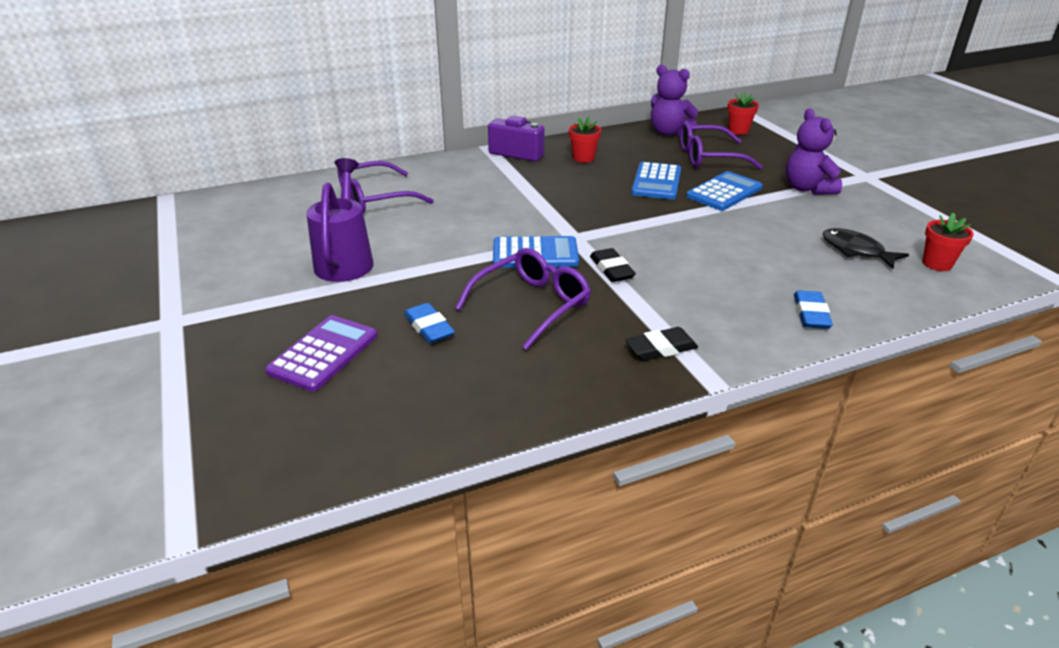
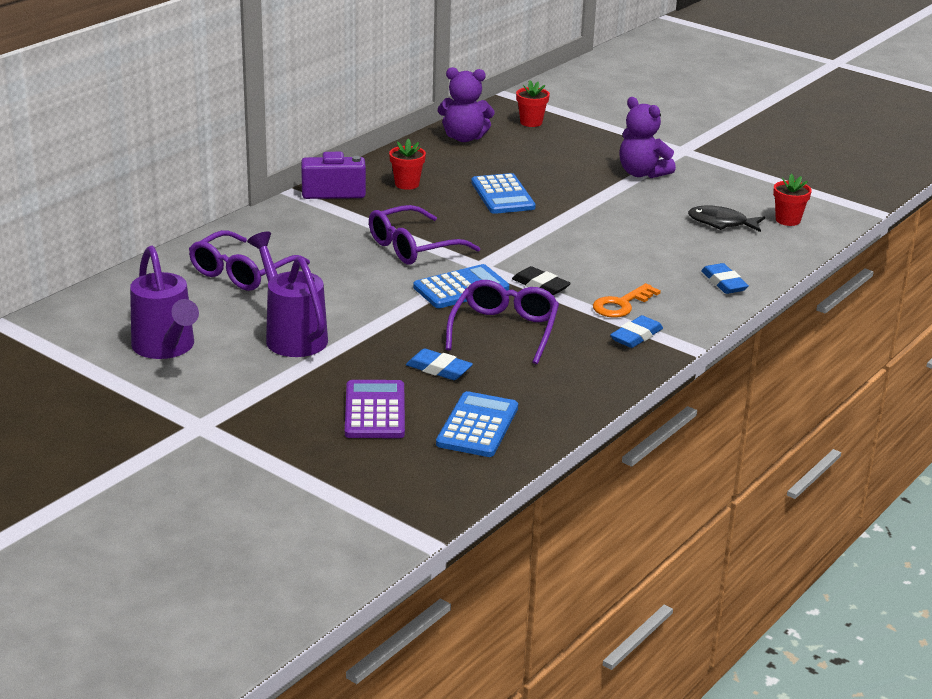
camera: 30 degrees left, 5 degrees down
(241, 245) = (166, 348): none -> purple watering can
(661, 348) = (636, 336): black eraser -> blue eraser
(675, 309) = (621, 305): none -> orange key
(708, 157) = (528, 158): purple glasses -> purple glasses (413, 247)
(724, 192) = (573, 192): blue calculator -> blue calculator (477, 426)

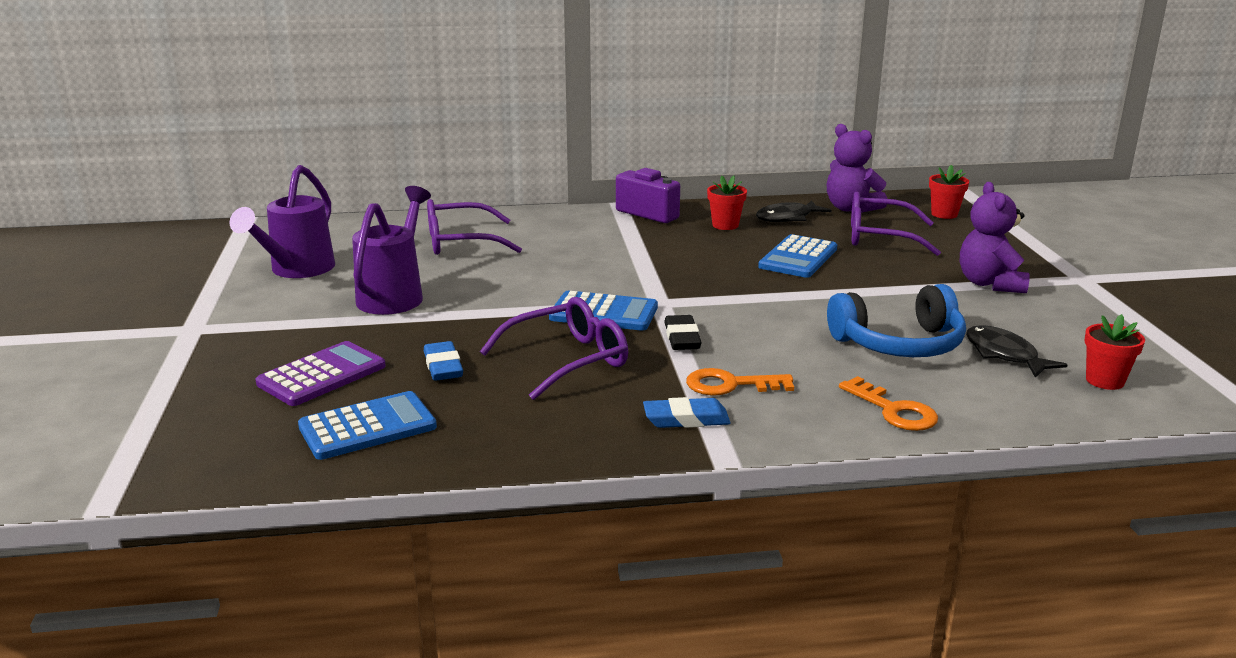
camera: 45 degrees right, 5 degrees down
(413, 247) = (630, 269): purple glasses -> purple glasses (879, 237)
(437, 162) = (787, 218): none -> black fish
(661, 238) = (899, 344): none -> blue headphones
(723, 283) = (894, 410): blue eraser -> orange key

